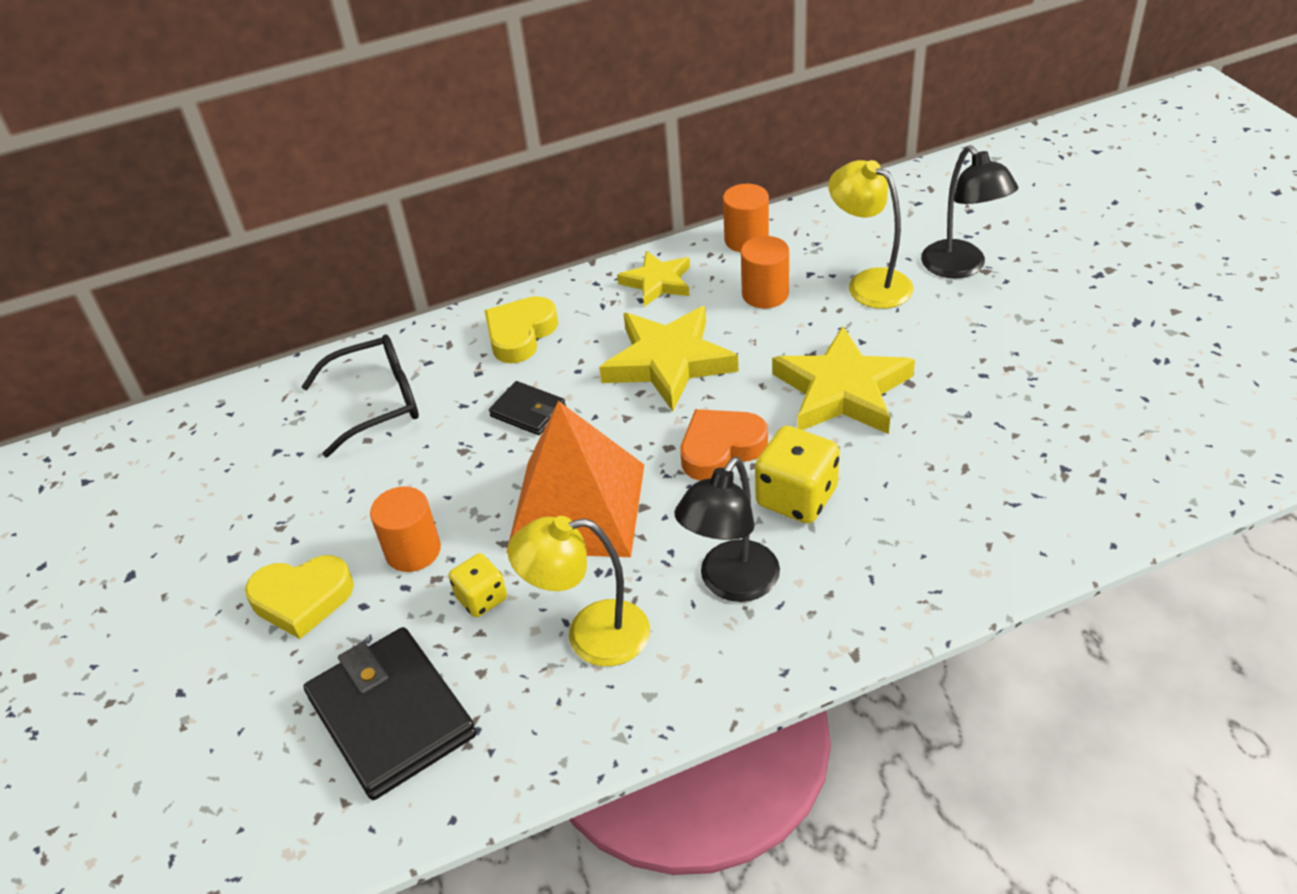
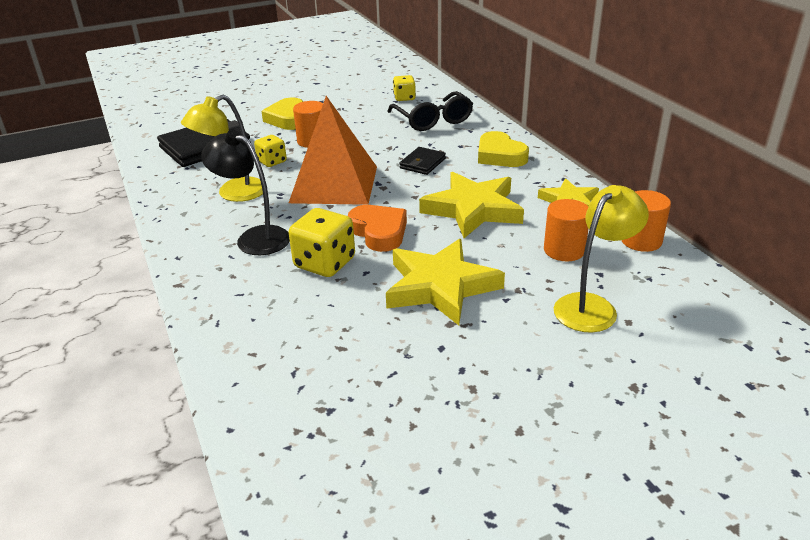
camera: 85 degrees right, 10 degrees down
(269, 439) = (404, 98): none -> yellow dice
(520, 334) = (500, 155): yellow heart -> yellow heart turned 150 degrees counterclockwise
(590, 635) = (233, 193): yellow lamp -> yellow lamp turned 120 degrees counterclockwise
(961, 267) = (634, 369): black lamp -> none

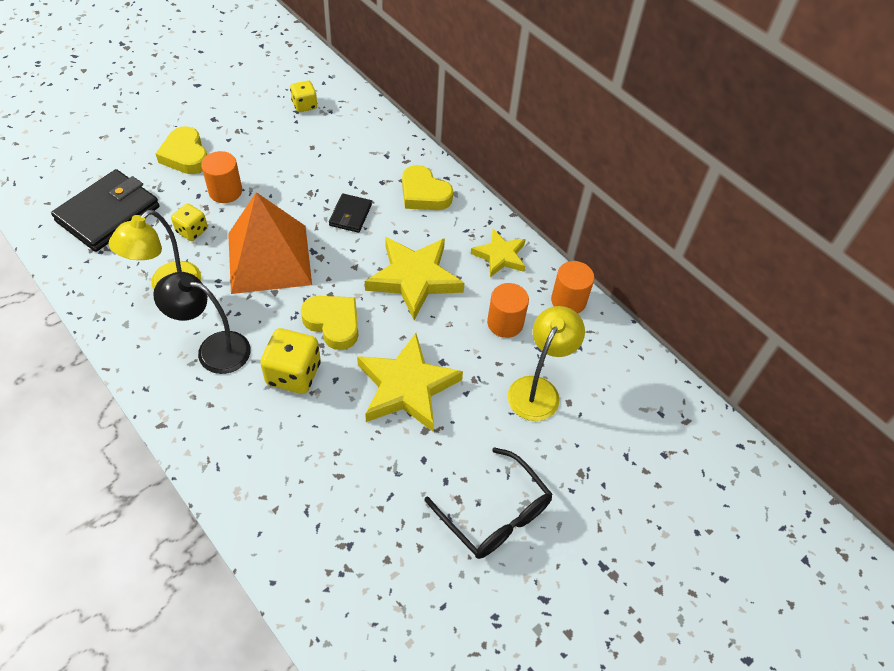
camera: 20 degrees left, 20 degrees up
(379, 232) = (333, 323): orange heart -> yellow heart
(433, 120) = (345, 142): black glasses -> black glasses (495, 514)

